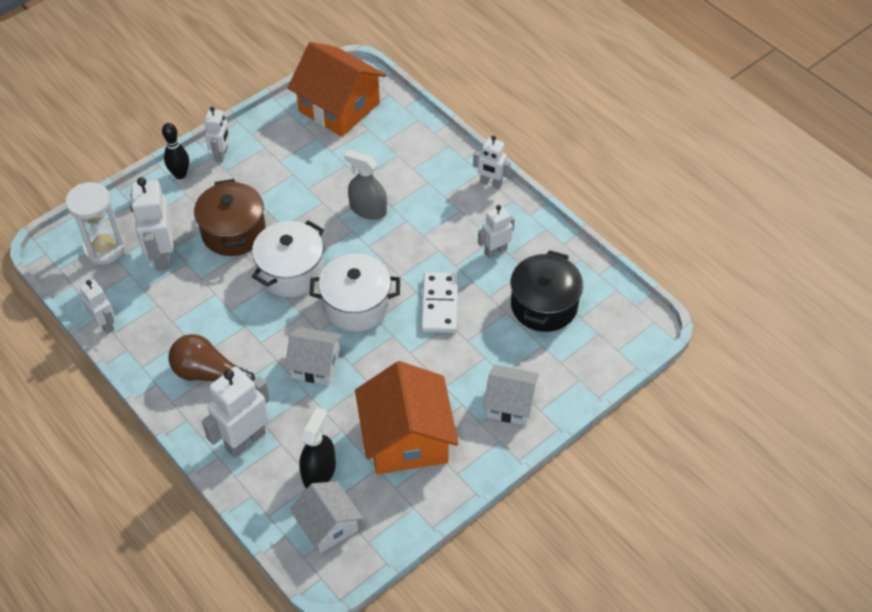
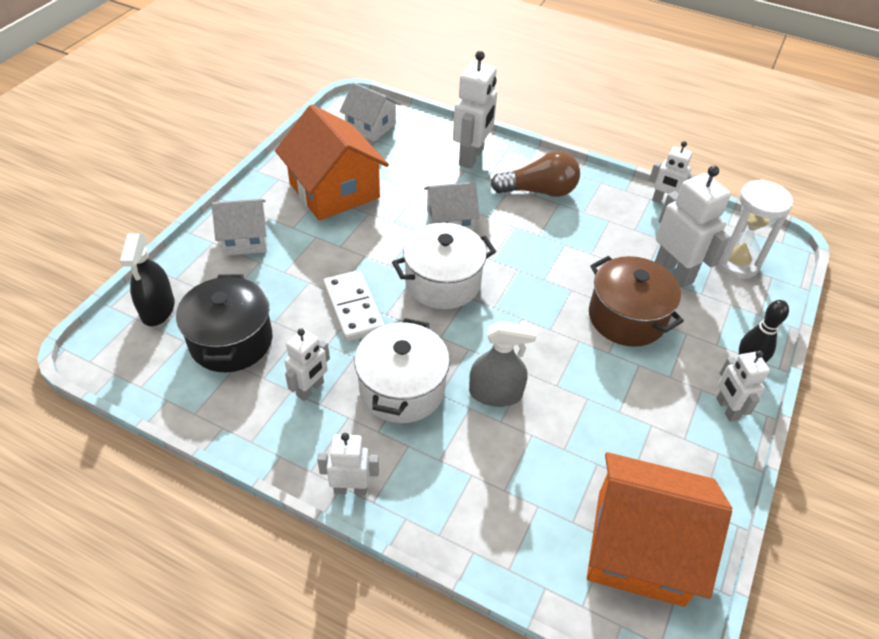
camera: 155 degrees right, 5 degrees down
(291, 272) = (533, 295): white pot -> white pot (402, 388)
(319, 471) = (397, 153): black spray bottle -> black spray bottle (158, 309)

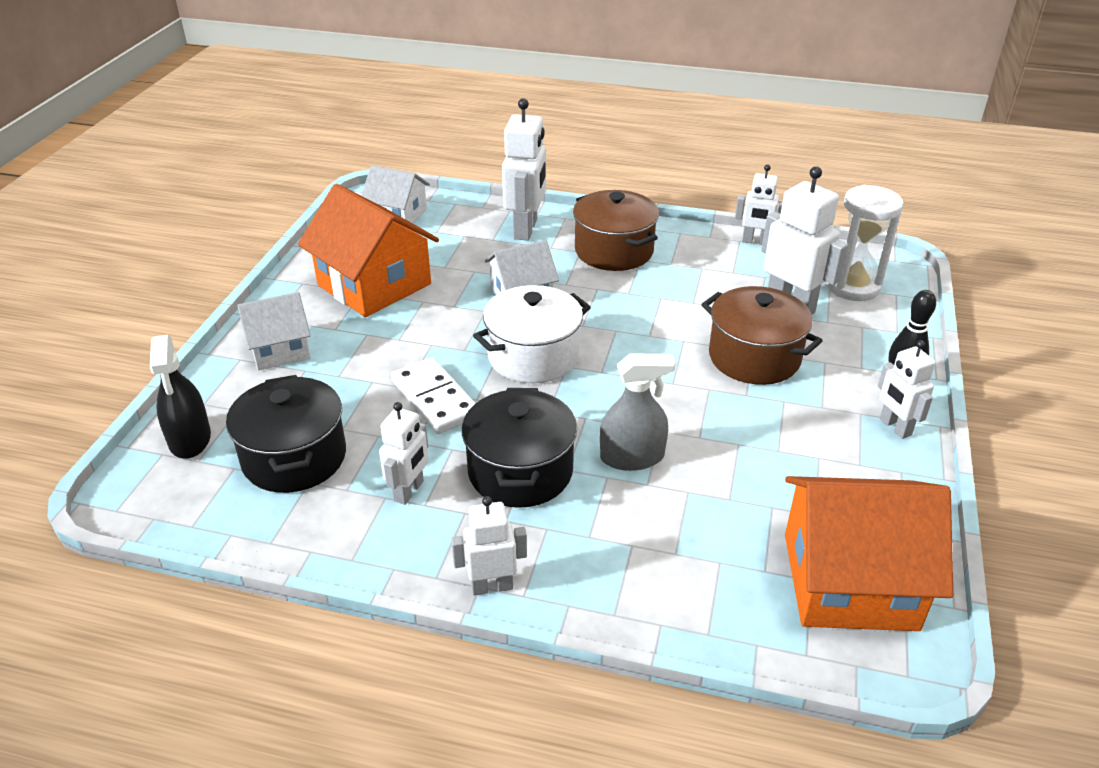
camera: 10 degrees left, 10 degrees down
(402, 388) = (520, 471): white pot -> black pot
(539, 191) = (614, 251): brown light bulb -> brown pot

